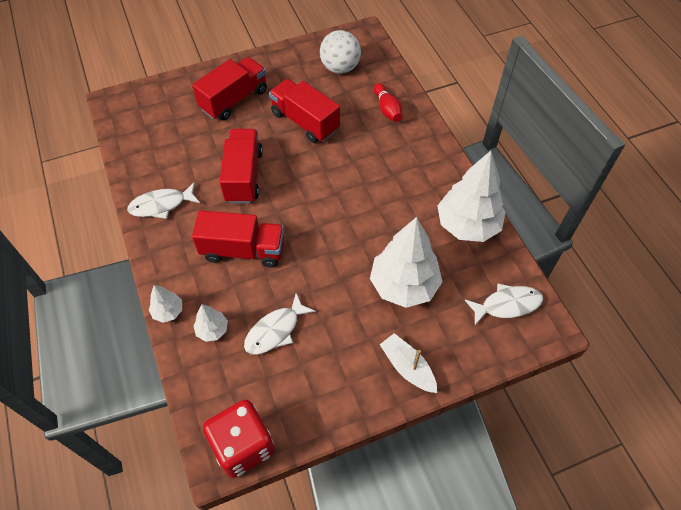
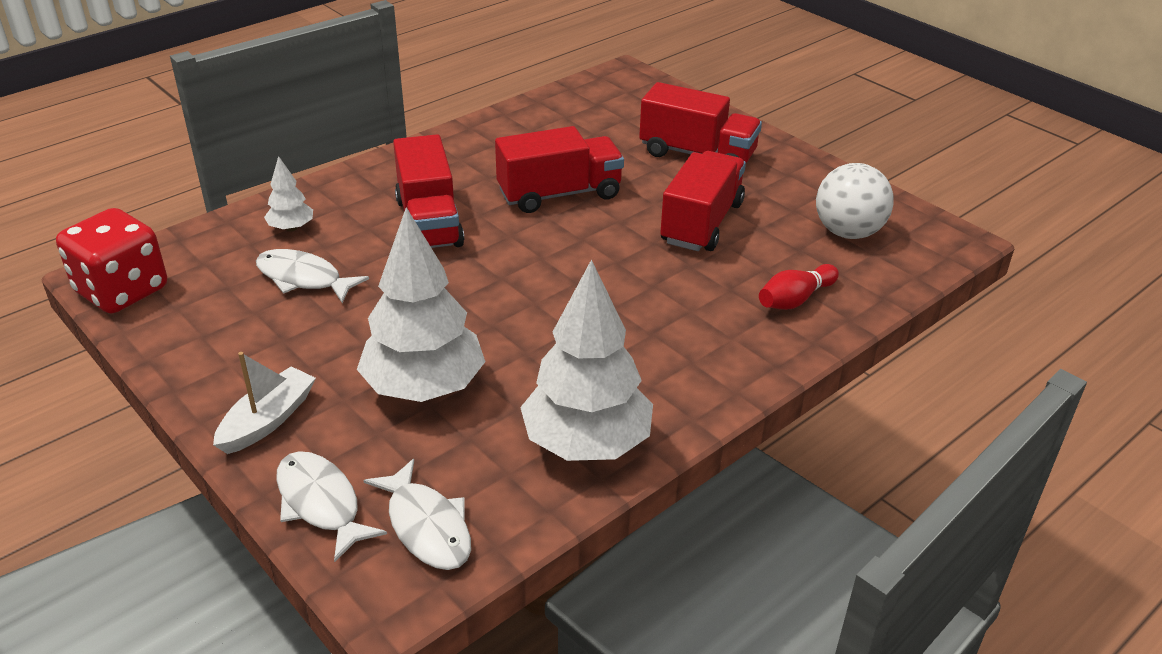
camera: 70 degrees right, 20 degrees down
(161, 205) = (474, 145): white fish -> white fish (321, 503)
(168, 311) = (310, 189): white tree -> none

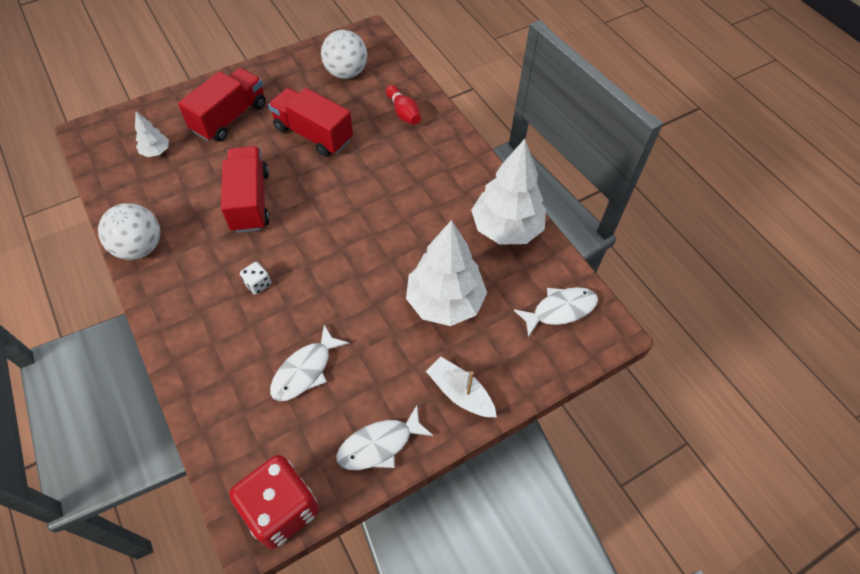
camera: 80 degrees left, 20 degrees up
(291, 228) = (231, 379): white tree -> white tree (156, 152)
(321, 503) = (537, 362): white fish -> white fish (379, 445)
(429, 222) = (258, 284): red truck -> white dice
(466, 136) = (140, 247): none -> white ball

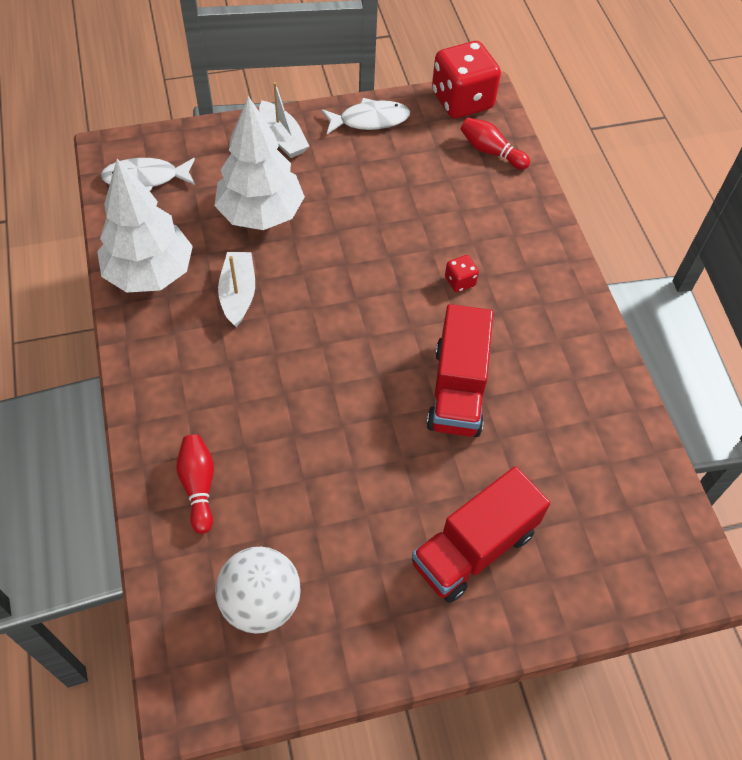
camera: 165 degrees left, 0 degrees up
(140, 247) = (599, 360): white ball -> none
(156, 152) = (589, 508): white tree -> none
(241, 439) = (491, 151): none -> red bowling pin
(258, 284) = (460, 281): white dice -> red dice
(305, 370) = (423, 188): white fish -> none
(313, 134) = (349, 479): red truck -> none
(432, 229) = (238, 294): none -> white boat

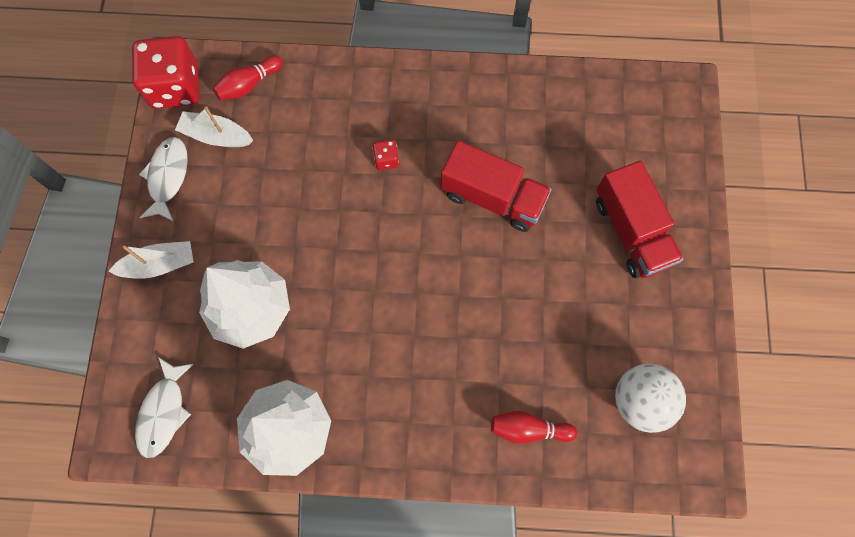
camera: 70 degrees left, 15 degrees up
(238, 294) = (340, 352): white boat -> white boat (216, 136)

